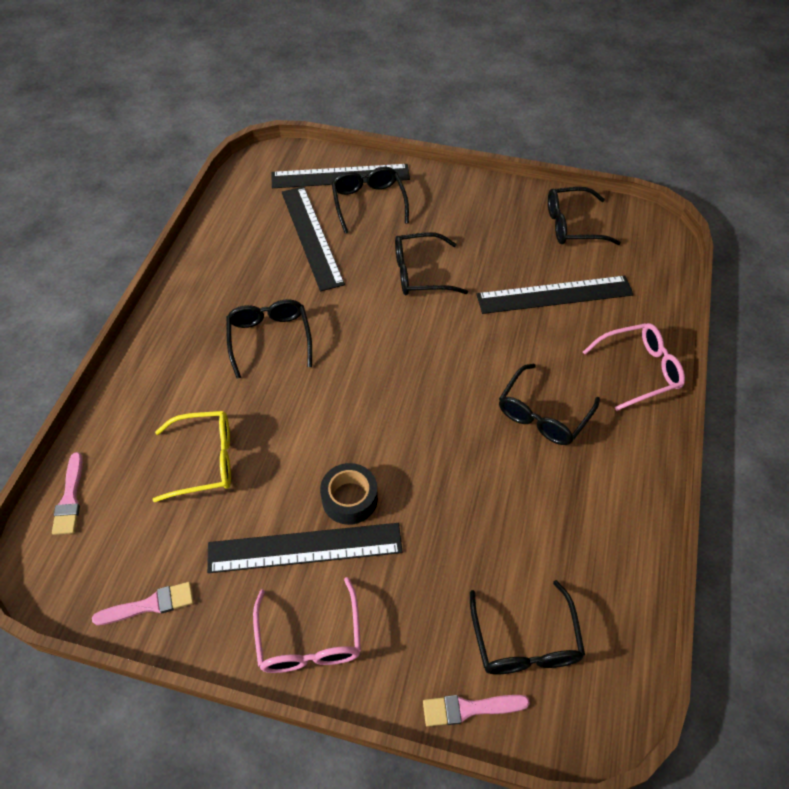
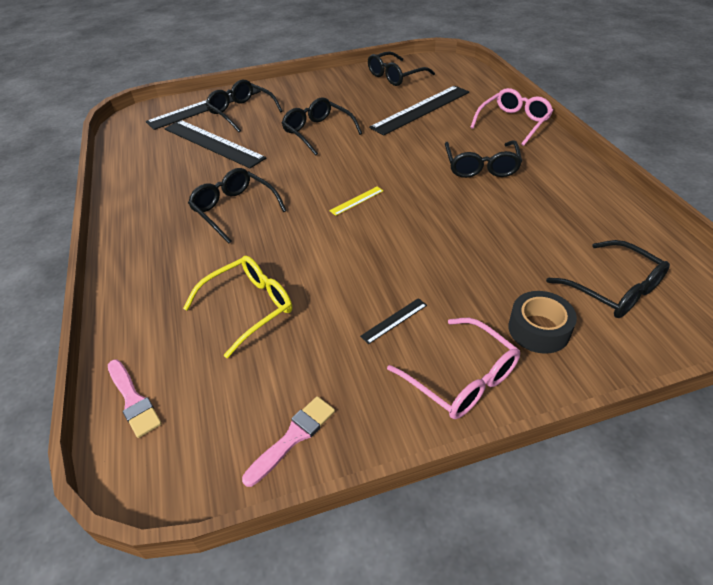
camera: 30 degrees left, 10 degrees down
(305, 548) = (394, 320): black ruler -> black ruler, size x0.41
(349, 499) = (397, 273): black tape -> black tape (538, 329)
(384, 390) = (356, 200): none -> yellow ruler
(420, 273) = (318, 132): black glasses -> black glasses turned 90 degrees clockwise
(469, 708) = (627, 351): pink brush -> none

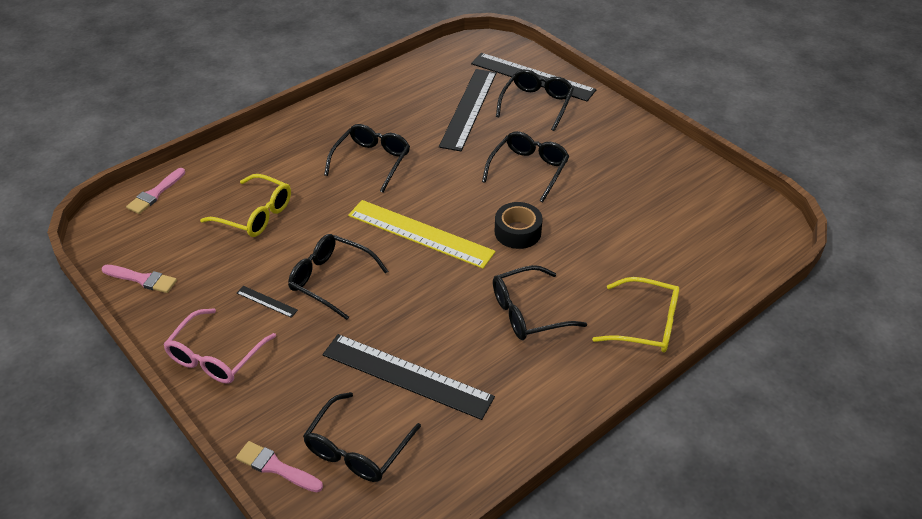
camera: 65 degrees right, 0 degrees up
(356, 200) = (420, 233): yellow ruler -> yellow ruler, size x2.47
(395, 76) = (698, 193): black glasses -> black glasses (331, 280)
(421, 109) = (627, 235): black ruler -> black ruler (407, 376)
(513, 123) = (646, 324): pink glasses -> yellow glasses
(538, 329) = (284, 397): black tape -> black tape (517, 232)
(632, 351) = (276, 467): none -> pink brush

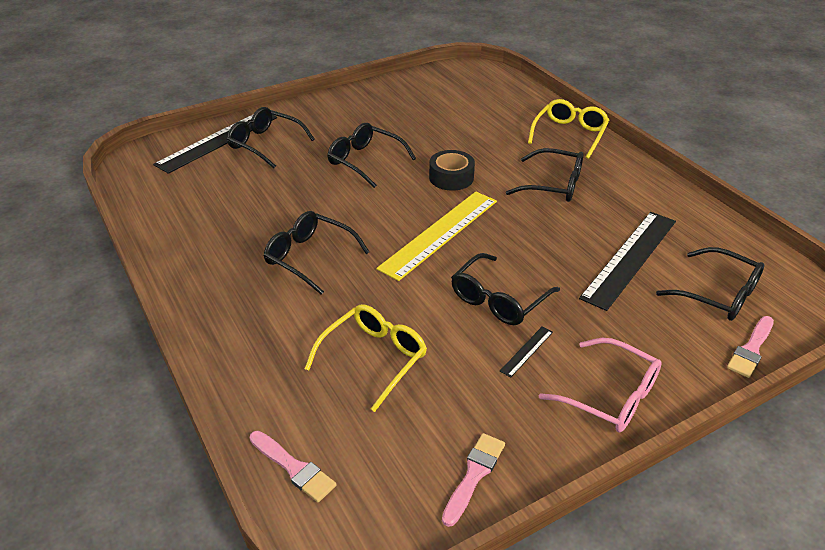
camera: 80 degrees left, 5 degrees down
(468, 108) = (249, 184): black ruler -> none
(528, 312) = (553, 185): black glasses -> black glasses turned 60 degrees counterclockwise

